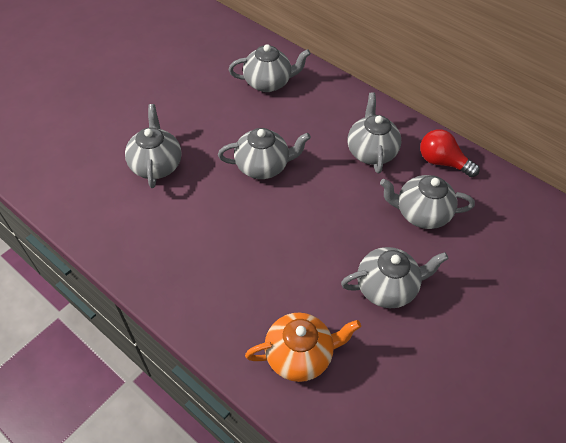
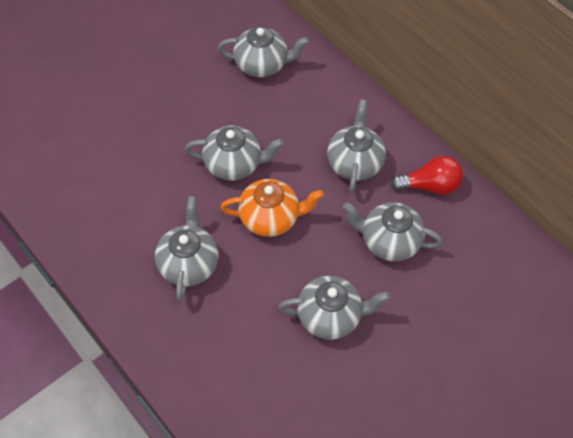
camera: 10 degrees right, 5 degrees up
(156, 165) = (123, 148): grey teapot -> grey teapot (189, 264)
(299, 355) = (225, 371): orange teapot -> orange teapot (270, 218)
(442, 162) = (429, 186): red light bulb -> red light bulb turned 135 degrees clockwise

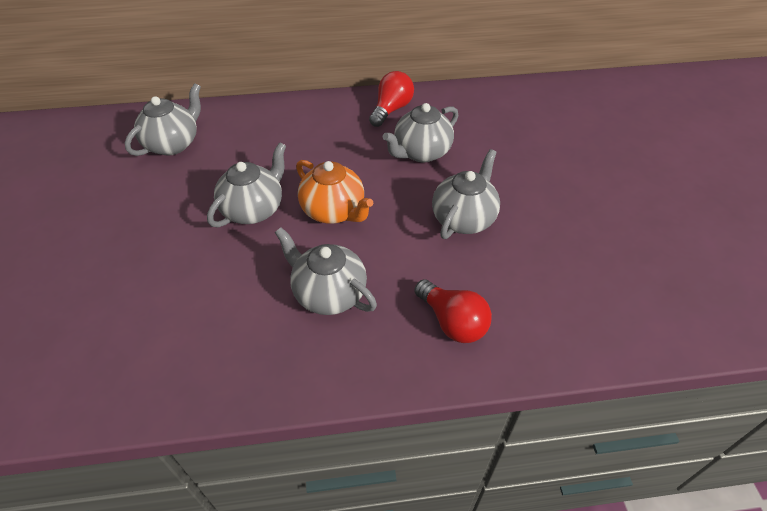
camera: 55 degrees left, 10 degrees down
(216, 360) = (452, 322): none -> red light bulb
(270, 218) = (334, 211): orange teapot -> orange teapot turned 105 degrees clockwise
(354, 163) = (331, 137): grey teapot -> none

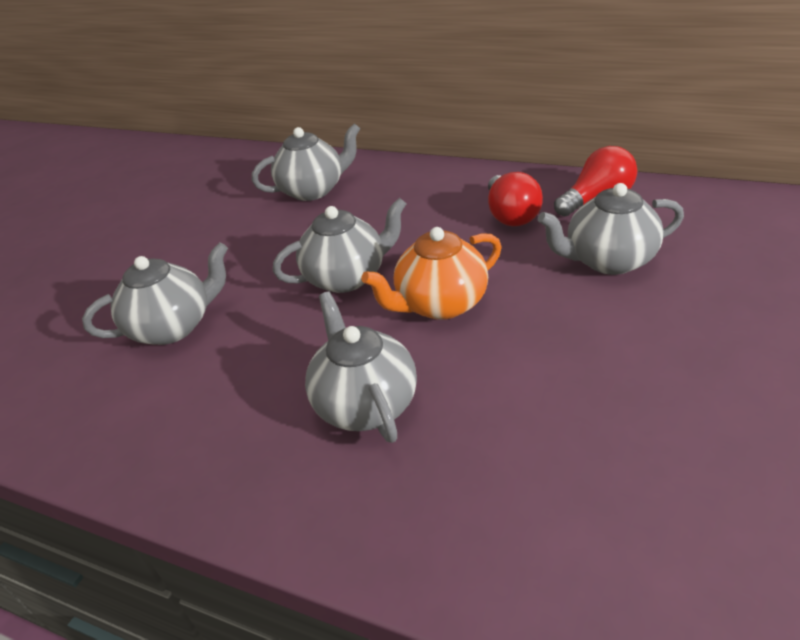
camera: 35 degrees right, 10 degrees down
(334, 211) = (440, 304): orange teapot -> orange teapot turned 75 degrees clockwise
(452, 322) = (513, 509): red light bulb -> red light bulb (511, 215)
(464, 218) = (622, 365): grey teapot -> grey teapot (173, 327)

